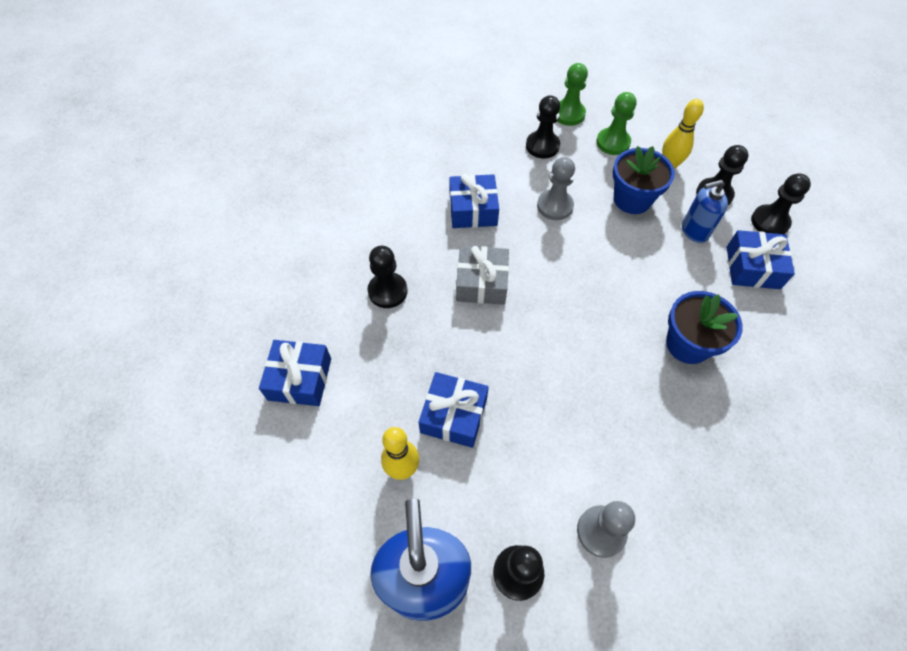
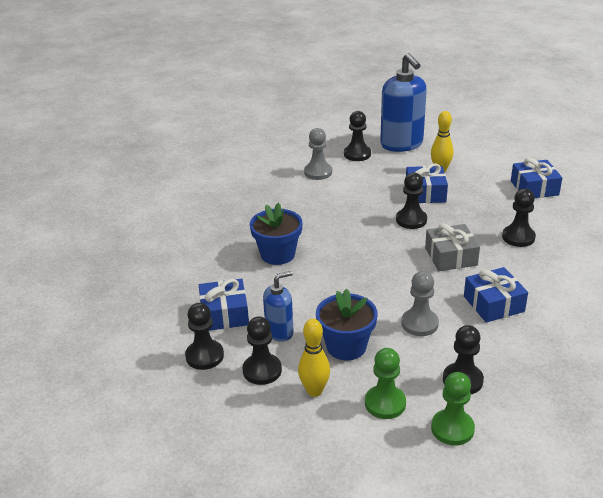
camera: 165 degrees right, 25 degrees down
(499, 361) = (411, 220): none -> black pawn

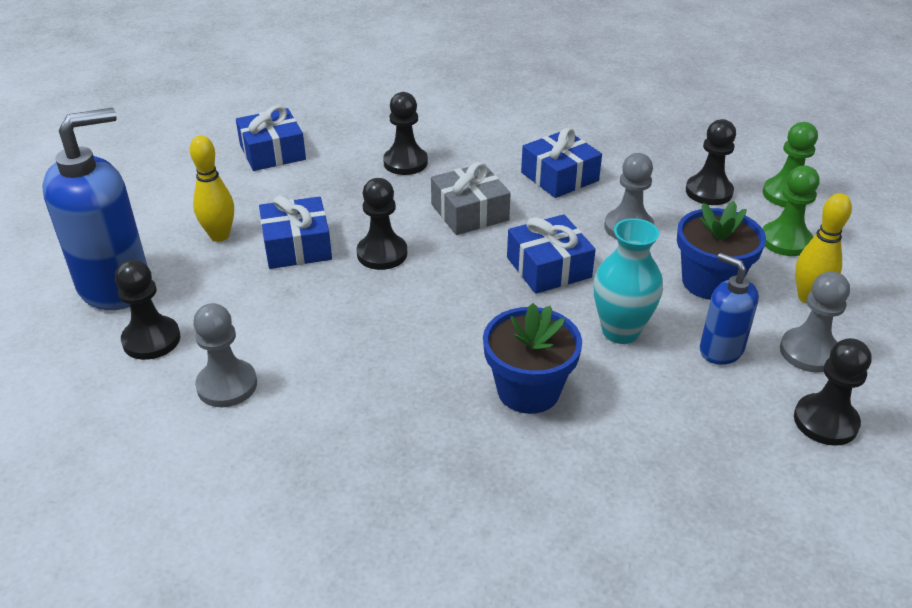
camera: 105 degrees left, 5 degrees up
(224, 314) = (718, 422): blue gift -> blue gift (548, 267)
(262, 370) = (809, 352): black pawn -> grey pawn
(311, 295) = (620, 331): none -> turquoise vase

